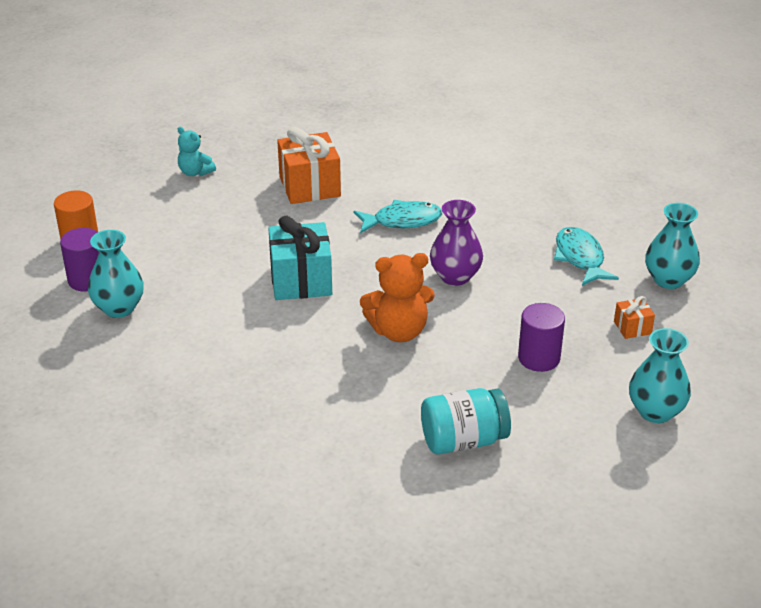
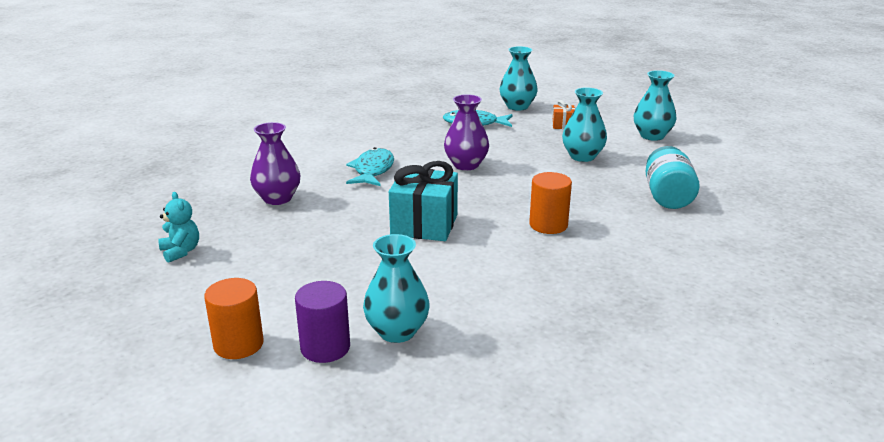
camera: 70 degrees left, 10 degrees down
(195, 172) = (181, 251): turquoise teddy bear -> turquoise teddy bear turned 90 degrees counterclockwise
(309, 186) = (277, 198): orange gift -> purple vase
(341, 358) = (548, 225): none -> orange cylinder
(399, 331) = (524, 197): orange teddy bear -> none
(539, 358) = (582, 156): purple cylinder -> turquoise vase

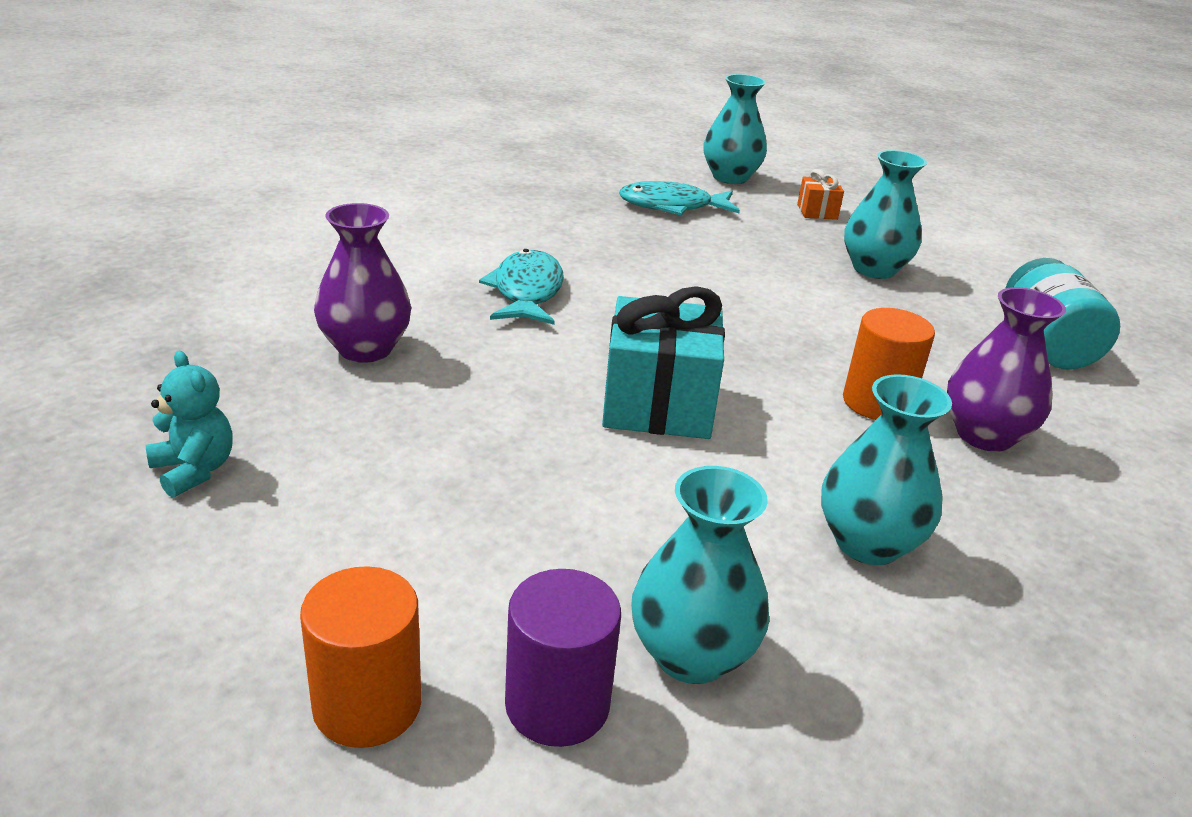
camera: 10 degrees left, 5 degrees up
(466, 165) = (687, 283): purple vase -> purple vase (984, 435)
(652, 136) = (965, 234): turquoise vase -> turquoise vase (867, 543)

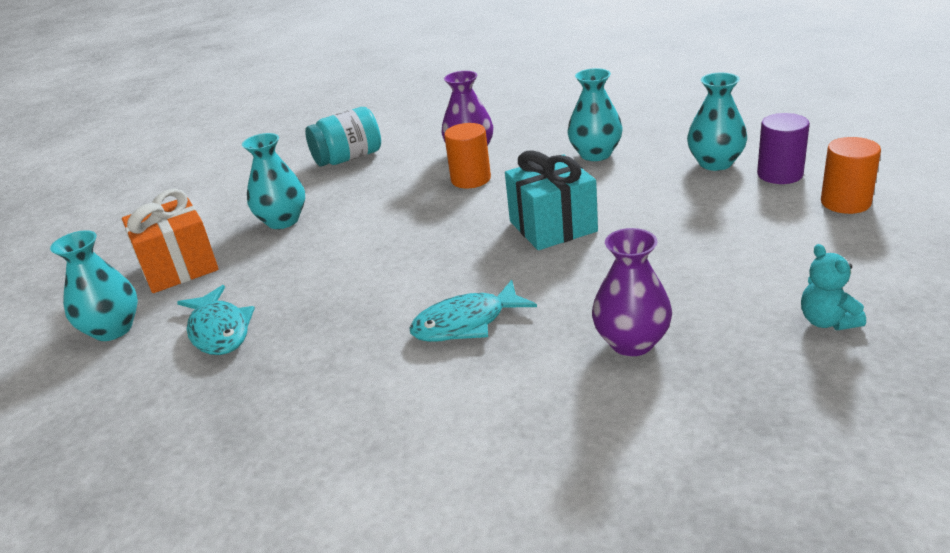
camera: 110 degrees left, 0 degrees up
(194, 470) = (827, 321): turquoise teddy bear -> turquoise teddy bear turned 45 degrees counterclockwise
(817, 212) = (179, 267): orange gift -> orange gift, size x2.08

